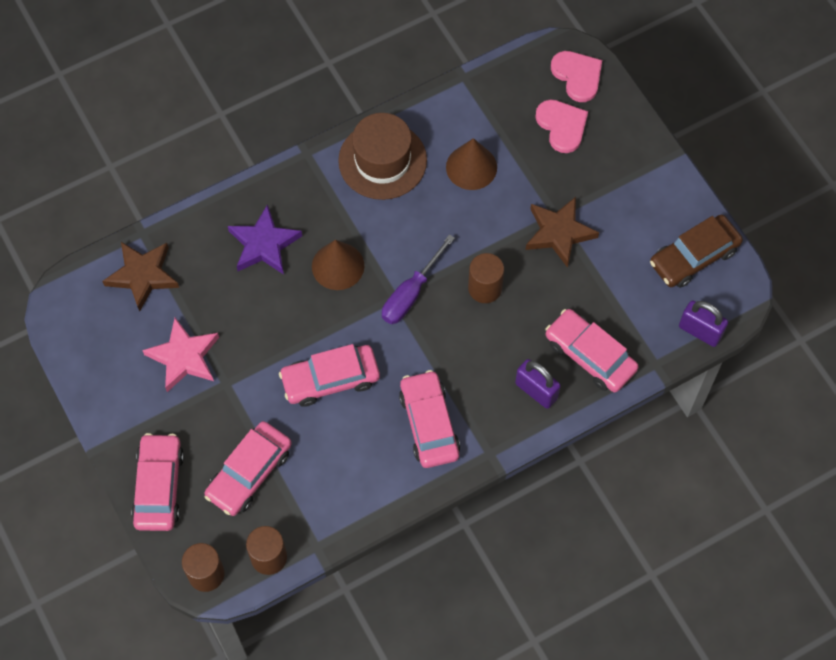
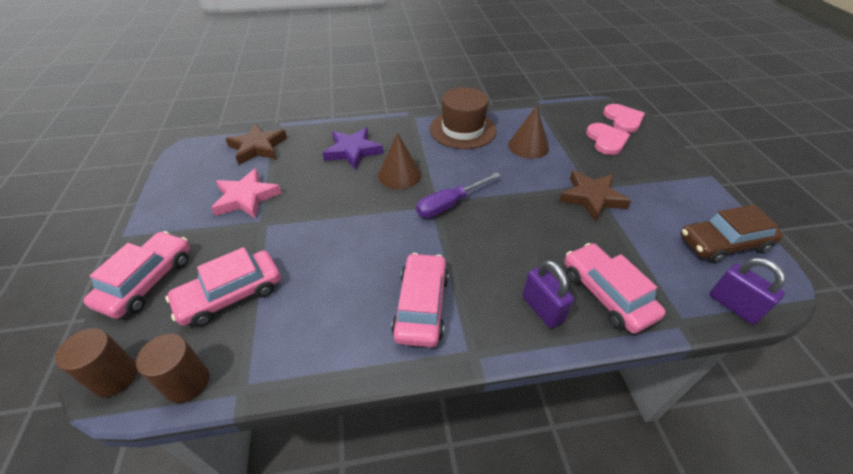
camera: 20 degrees right, 20 degrees down
(330, 379) = (350, 244): pink car -> none
(485, 288) = (515, 217): brown cylinder -> none

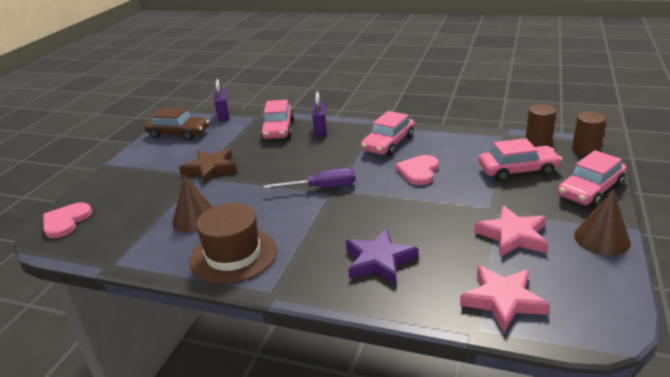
camera: 150 degrees left, 15 degrees down
(258, 147) = (502, 300): brown star -> pink star
(399, 175) = (345, 221): brown cone -> brown cone (602, 238)
(606, 140) = (120, 206): pink heart -> pink heart (419, 171)

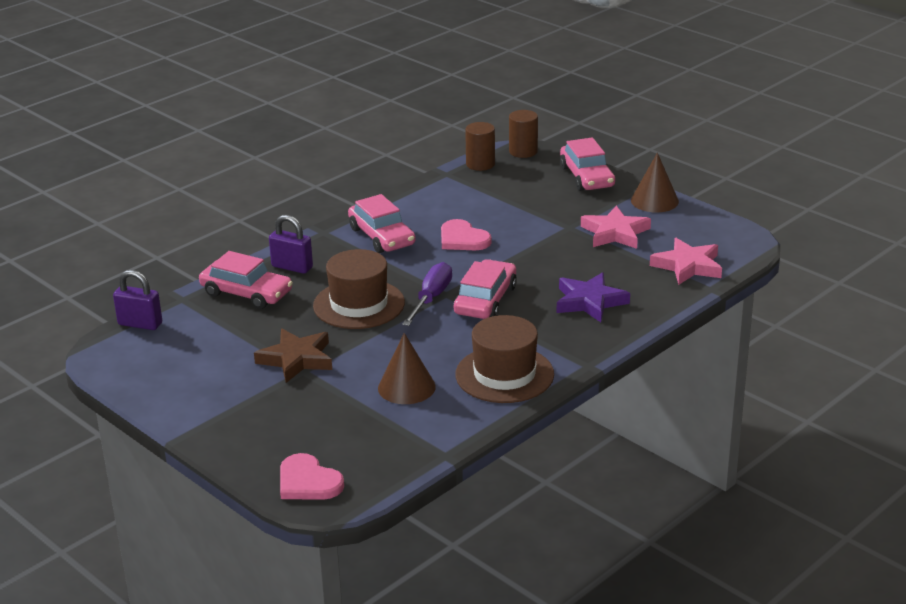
camera: 65 degrees left, 0 degrees up
(178, 133) = (150, 368): brown car -> none
(292, 166) = (359, 304): none -> brown hat
(518, 170) = (519, 193): pink car -> pink car (485, 300)

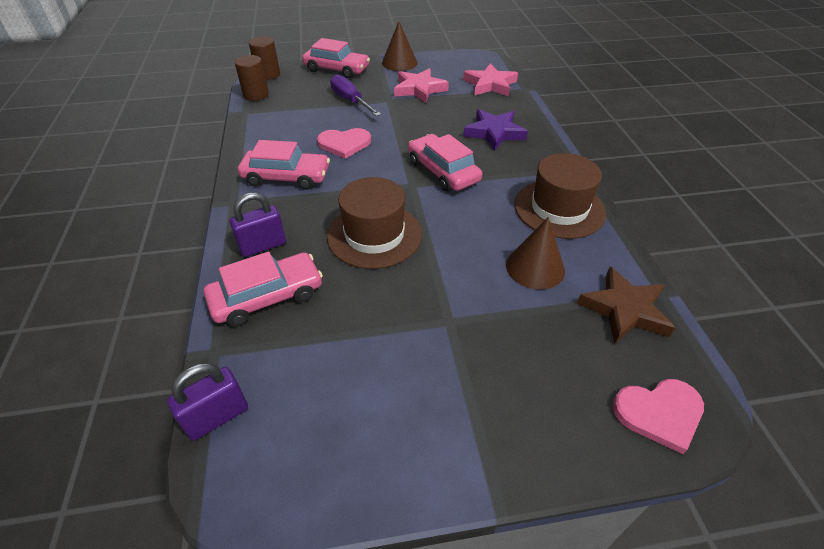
camera: 55 degrees left, 15 degrees up
(296, 359) = (424, 316): brown star -> brown star (624, 309)
(431, 298) = (410, 194): purple screwdriver -> purple screwdriver (350, 101)

